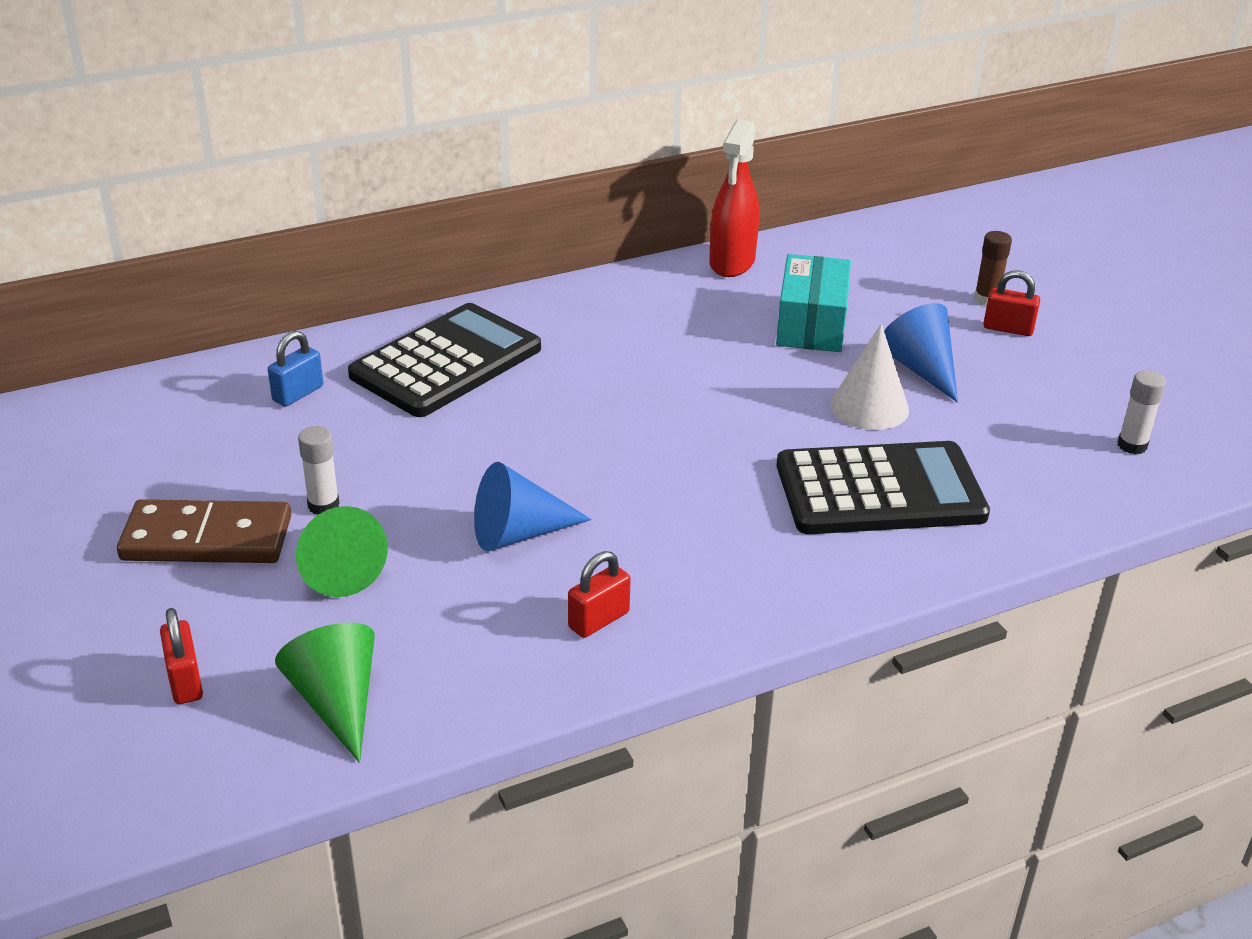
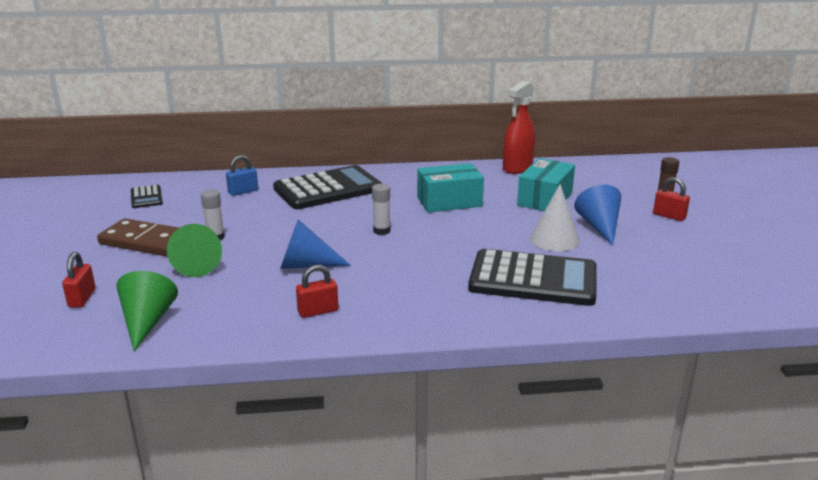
camera: 20 degrees right, 10 degrees down
(125, 438) = (146, 197): none -> black calculator
(666, 356) = (449, 202): none -> turquoise box
(1132, 445) = (719, 283): white glue stick -> white glue stick (381, 231)

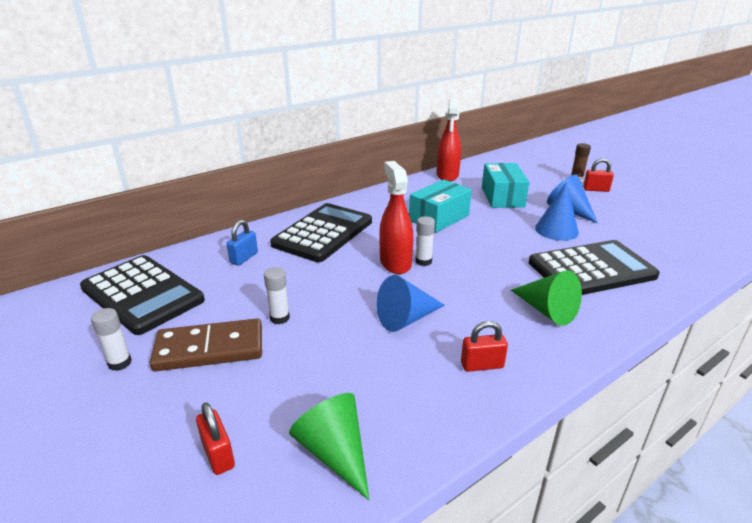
camera: 30 degrees left, 5 degrees up
(87, 233) = (120, 363): none -> white glue stick
(146, 197) = (142, 294): black calculator -> black calculator, size x2.16
(199, 264) = (302, 356): green cone -> green cone (547, 310)
(318, 311) = (482, 365): red padlock -> red padlock turned 45 degrees clockwise
(355, 225) = (395, 263): none -> red spray bottle
(554, 240) = (556, 230): white cone -> blue cone

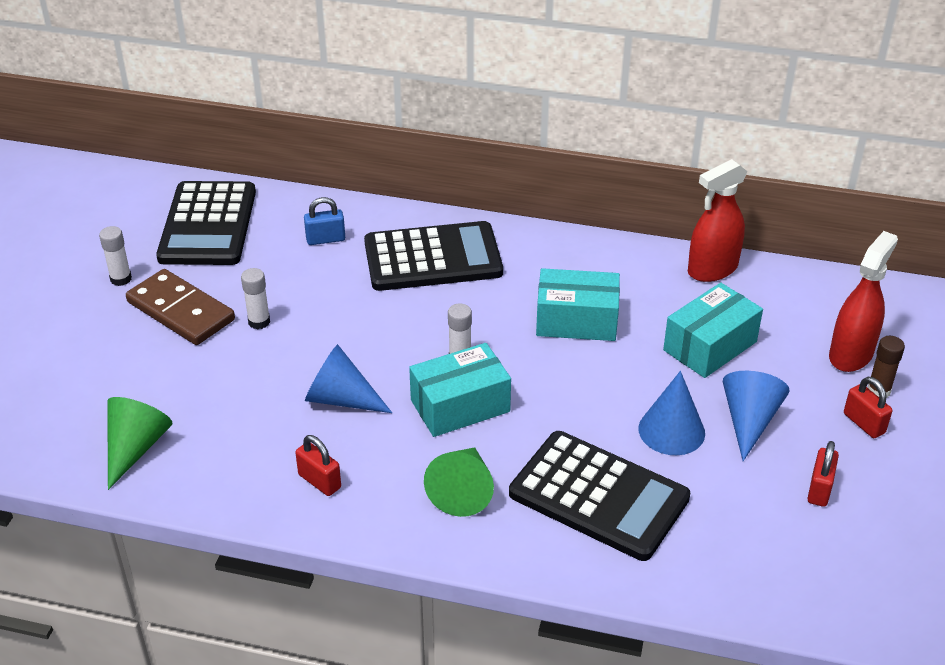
camera: 50 degrees right, 10 degrees up
(218, 454) = (83, 392): red padlock -> red padlock (819, 489)
(395, 263) = (433, 340): red spray bottle -> red spray bottle (851, 354)
(466, 279) = (460, 405): none -> turquoise box

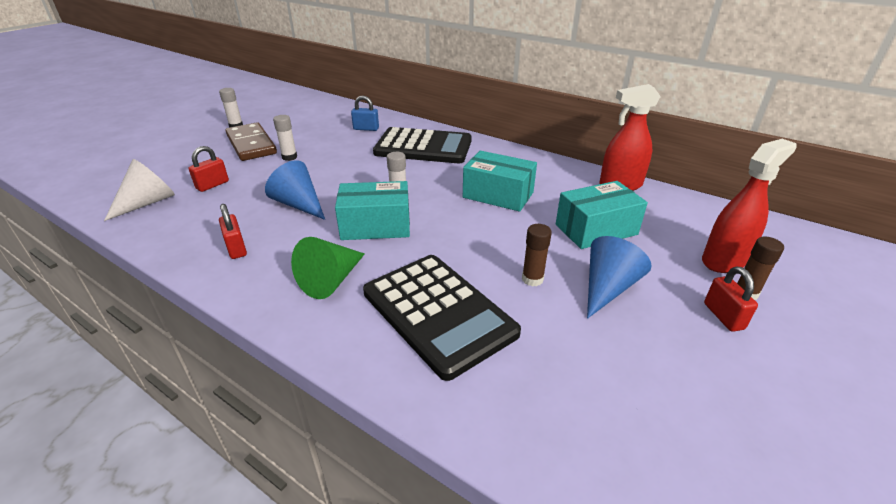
camera: 20 degrees right, 5 degrees down
(136, 447) = (148, 202): green cone -> white cone
(208, 225) = (307, 113): black calculator -> none
(671, 430) = (532, 279): blue cone -> brown glue stick
(819, 489) = (657, 363): red padlock -> red padlock (212, 185)

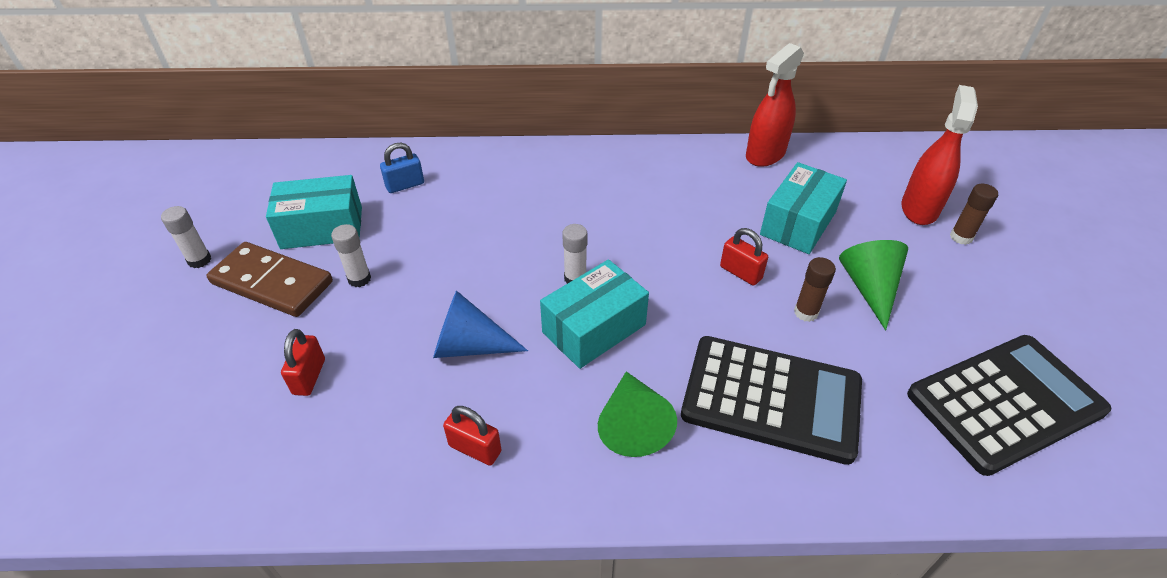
camera: 35 degrees left, 10 degrees up
(148, 202) = (250, 454): white cone -> none
(423, 147) = (514, 186): black calculator -> black calculator (1004, 403)
(498, 195) = (670, 221): turquoise box -> turquoise box (322, 228)
(607, 288) = (869, 288): blue cone -> green cone
(723, 316) = (967, 270): red padlock -> red padlock (740, 272)

